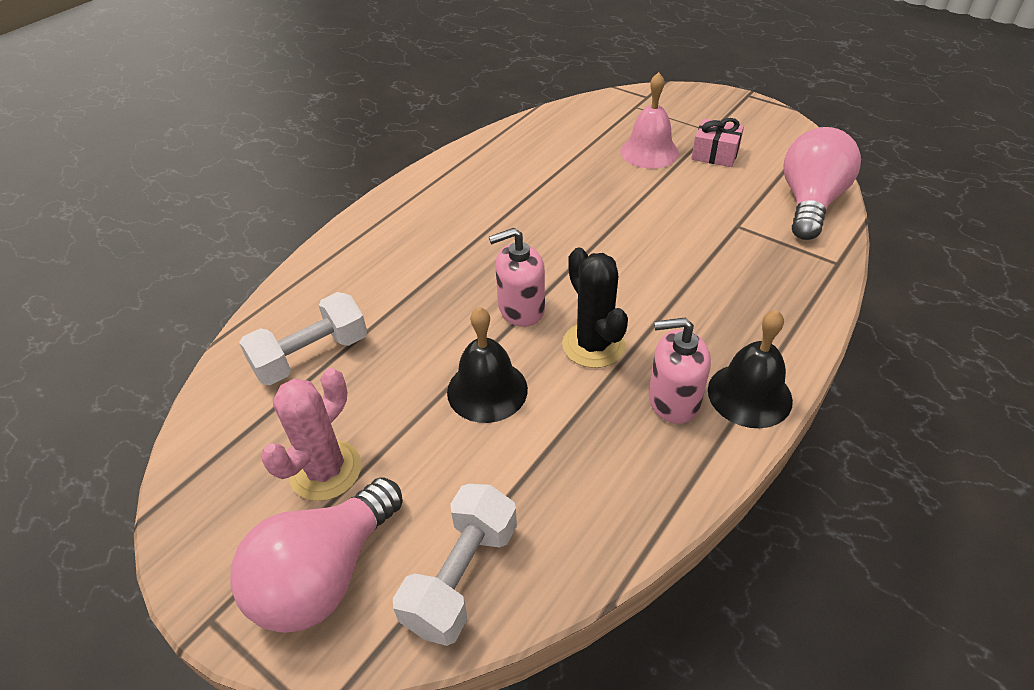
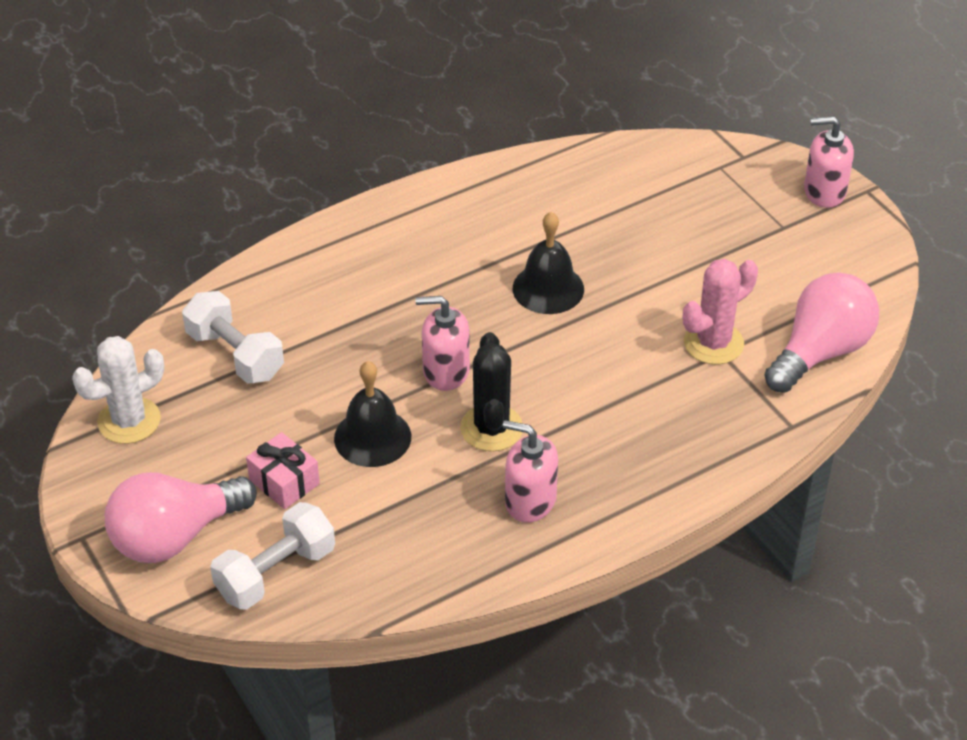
camera: 20 degrees right, 0 degrees up
(222, 458) = (129, 421): none -> white cactus
(311, 356) = (235, 355): white dumbbell -> white dumbbell turned 60 degrees clockwise
(325, 470) = (207, 459): pink cactus -> pink cactus (713, 343)
(649, 152) = (692, 234): pink bell -> none
(715, 154) = (763, 260): pink gift -> pink gift (284, 482)
(720, 102) = (824, 191): none -> pink soap dispenser
(749, 395) = (601, 519): black bell -> black bell (548, 288)

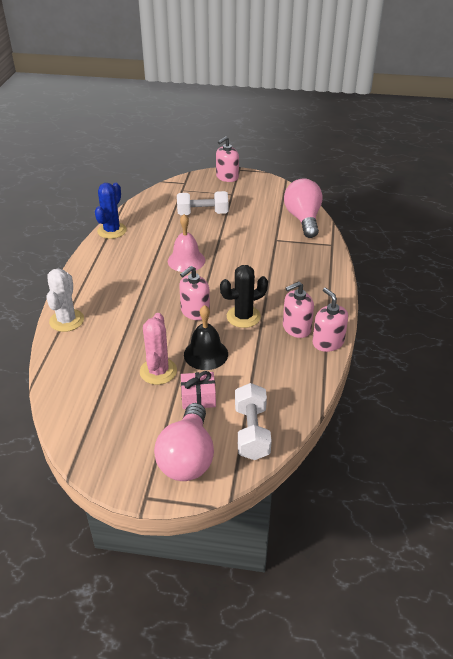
camera: 50 degrees left, 5 degrees down
(129, 421) = (89, 433): white cactus -> white cactus (66, 320)
(235, 355) = (98, 370): white dumbbell -> white dumbbell (202, 213)
(491, 428) = (243, 317): black cactus -> black cactus turned 60 degrees counterclockwise
(524, 167) = (112, 231): none -> blue cactus
(536, 554) = (328, 342): none -> pink soap dispenser
(548, 288) = (186, 260): black bell -> pink bell
(713, 343) = (269, 239): pink cactus -> pink cactus (158, 371)

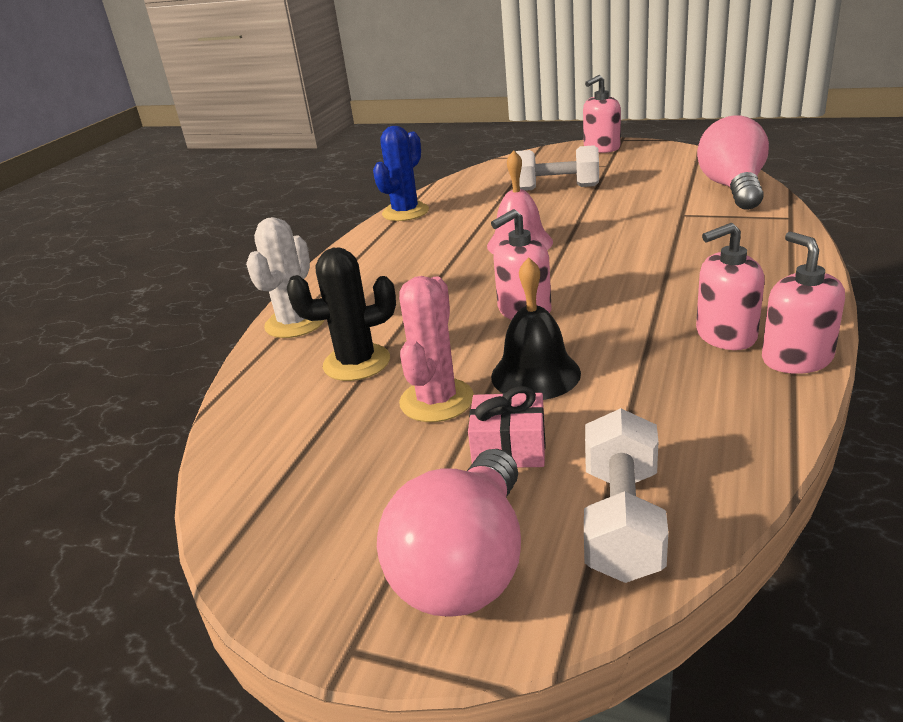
camera: 15 degrees right, 10 degrees down
(243, 317) = (616, 318): black cactus -> black cactus (356, 363)

